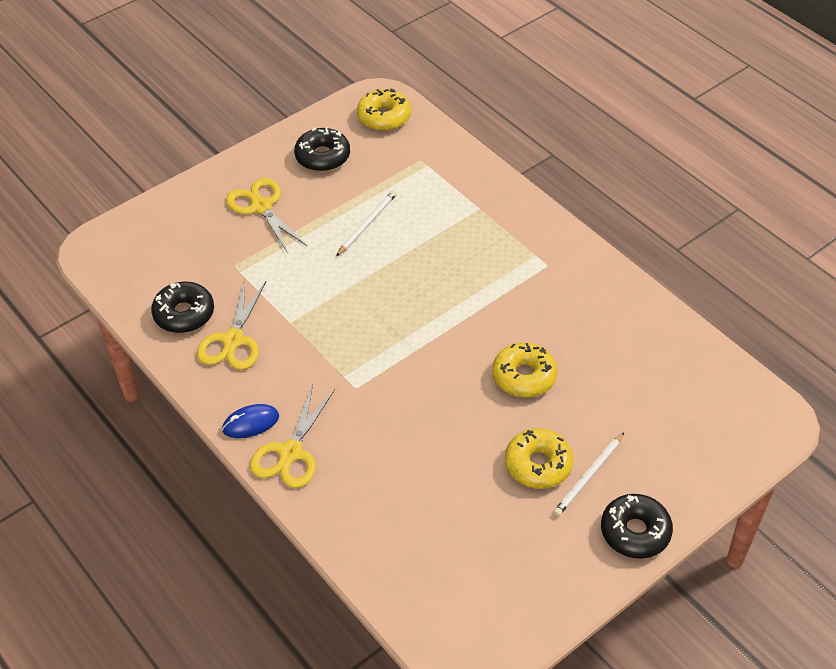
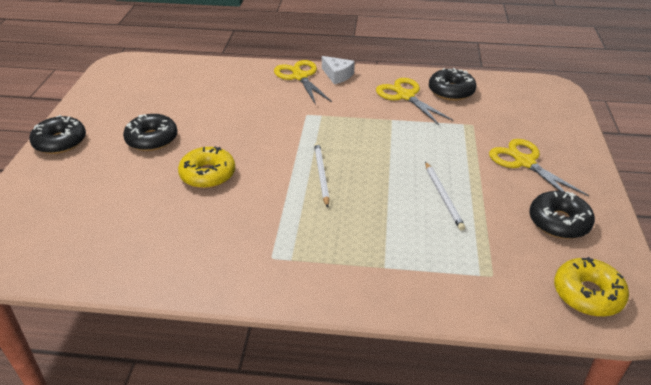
camera: 135 degrees right, 10 degrees down
(251, 423) = (337, 75): blue mouse -> white cheese
(261, 206) = (524, 162): yellow scissors -> yellow scissors turned 135 degrees counterclockwise
(538, 464) = (152, 139): yellow donut -> black donut
(589, 476) = (112, 150): white pencil -> white pencil (321, 175)

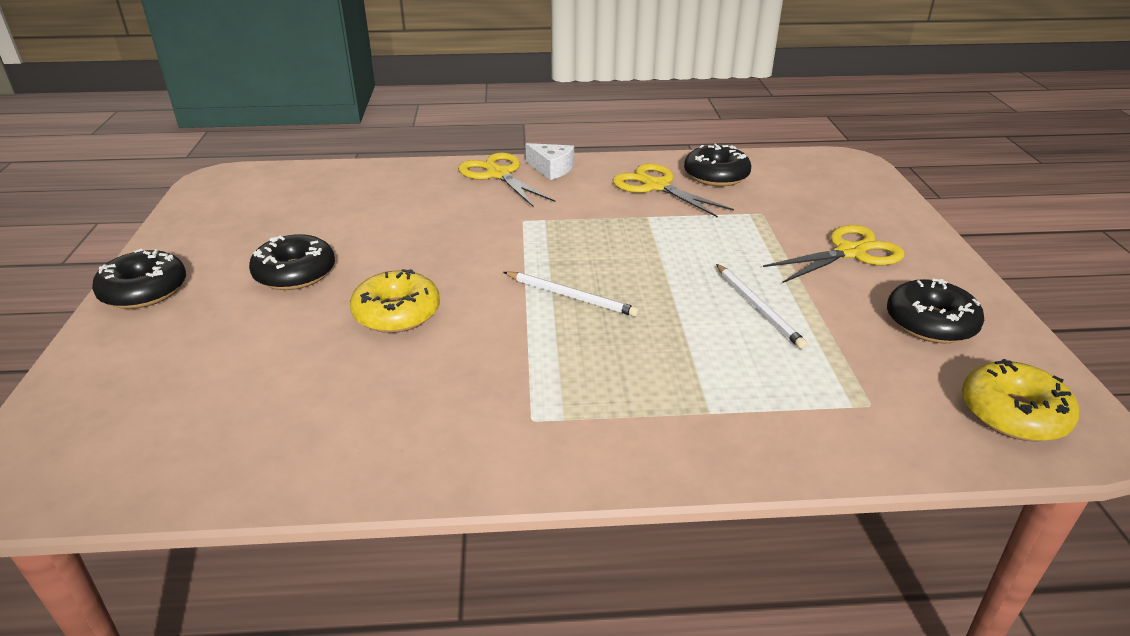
camera: 10 degrees left, 5 degrees down
(321, 175) = (571, 296): white pencil -> white pencil turned 135 degrees clockwise
(524, 162) = (850, 252): yellow scissors -> yellow scissors turned 105 degrees clockwise

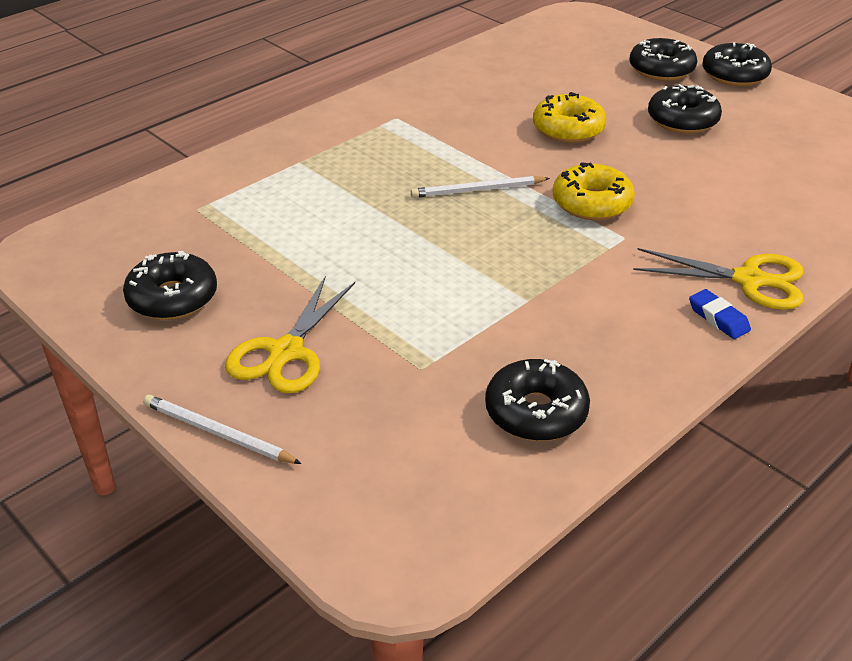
camera: 140 degrees right, 5 degrees up
(176, 331) = (661, 69): none -> black donut
(552, 169) = (718, 318): white cheese -> blue eraser
(656, 186) = (577, 351): yellow scissors -> none
(758, 307) = (327, 246): white pencil -> white pencil (217, 433)
(1013, 413) = (91, 245): yellow donut -> yellow donut (591, 203)

